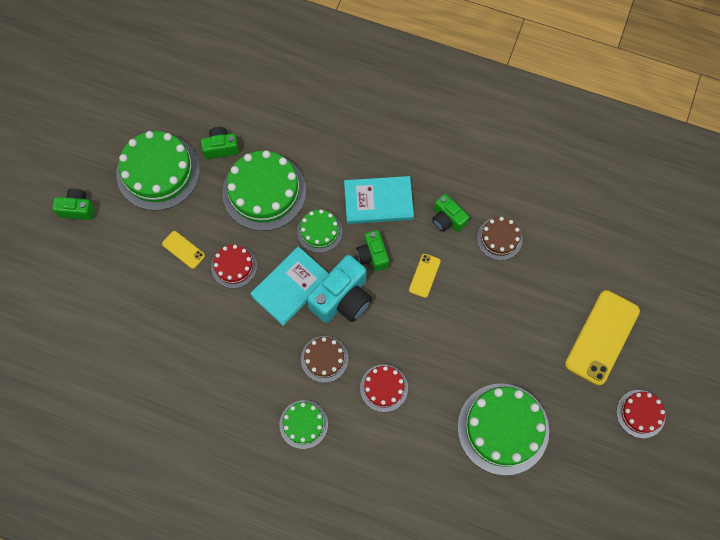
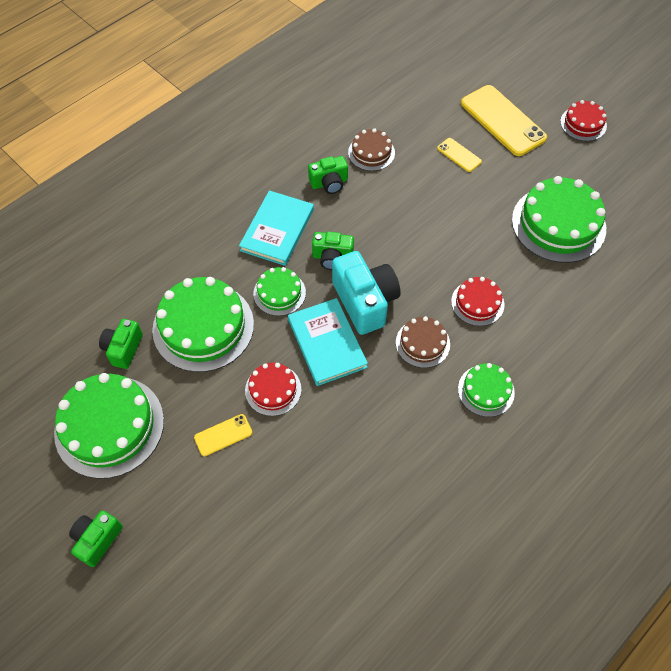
camera: 65 degrees left, 10 degrees down
(424, 275) = (377, 223): yellow phone -> yellow phone (459, 155)

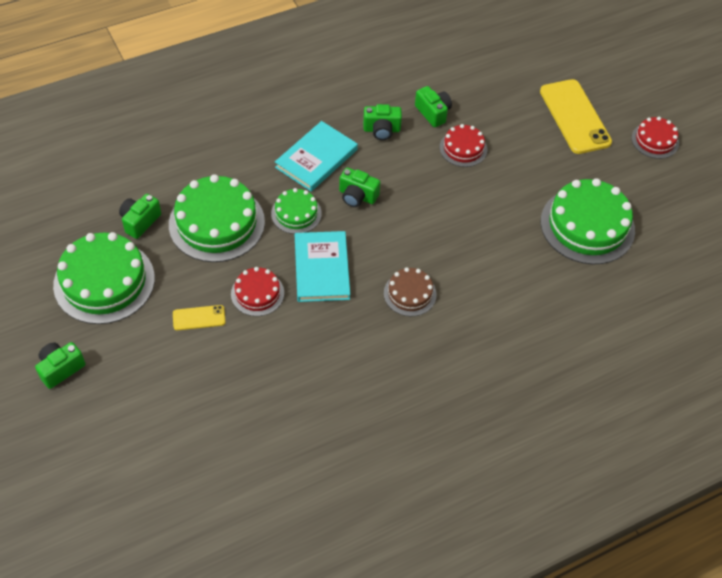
camera: 15 degrees right, 5 degrees down
(365, 301) = (371, 243): turquoise camera -> none
(371, 152) = (433, 113): brown cake -> green camera
(459, 155) = (517, 137): yellow phone -> none
(477, 303) = (477, 273): red cake -> red cake (463, 148)
(486, 390) = (451, 351): green cake -> none

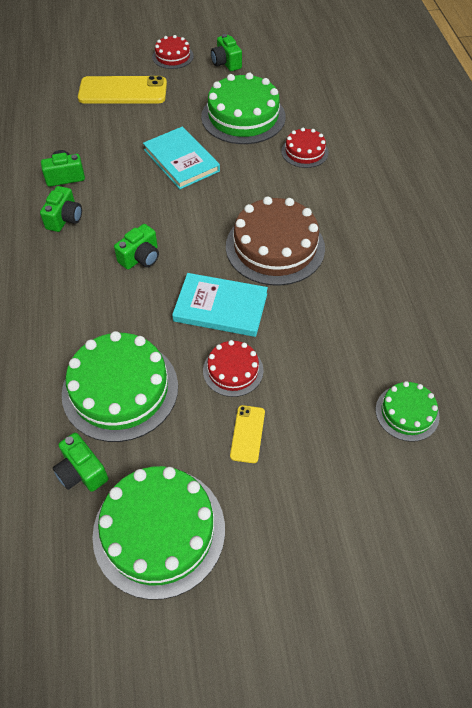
camera: 70 degrees left, 0 degrees up
(60, 369) = (278, 608): green camera -> green camera (226, 63)
(296, 213) = (140, 313): green cake -> green cake (407, 413)
(316, 158) = (74, 279): turquoise book -> turquoise book (181, 160)
(410, 294) = (275, 247): brown cake -> brown cake, size x1.87
(463, 148) = (120, 167): red cake -> red cake (304, 152)

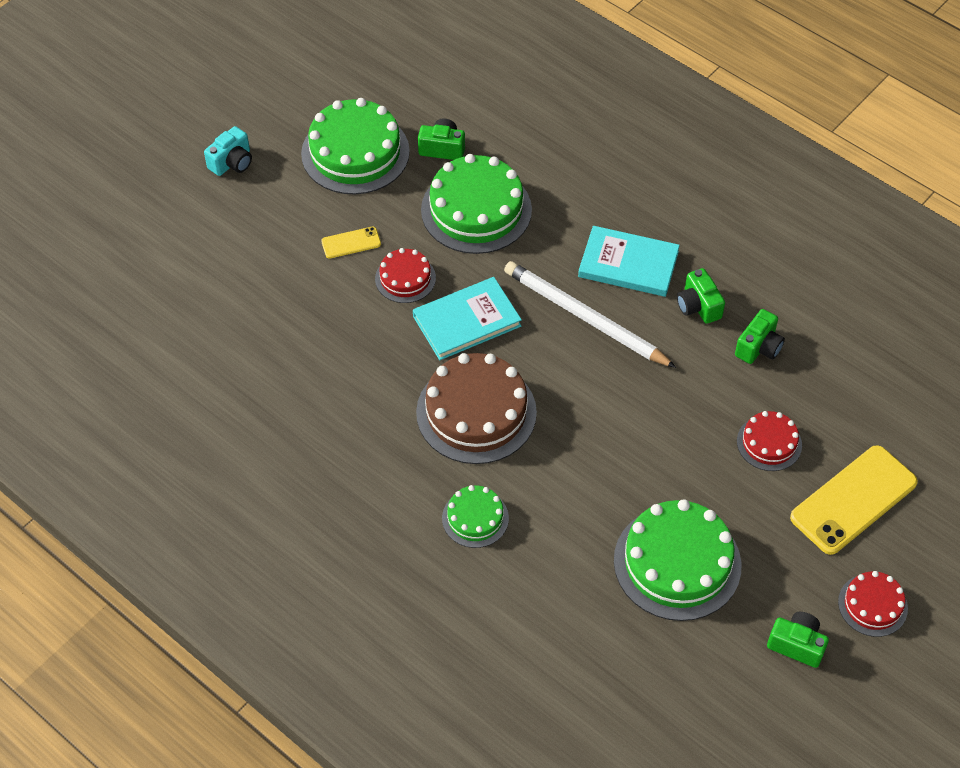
camera: 140 degrees right, 0 degrees up
(140, 257) = (585, 317): green camera -> white pencil
(181, 160) = (673, 449): turquoise book -> turquoise book (628, 264)
(247, 434) = (351, 243): yellow phone -> yellow phone turned 75 degrees counterclockwise
(287, 619) = (232, 162): none -> turquoise camera
(304, 152) = (557, 558): red cake -> red cake (769, 443)
(407, 413) = (240, 336): green cake -> green cake (475, 518)

